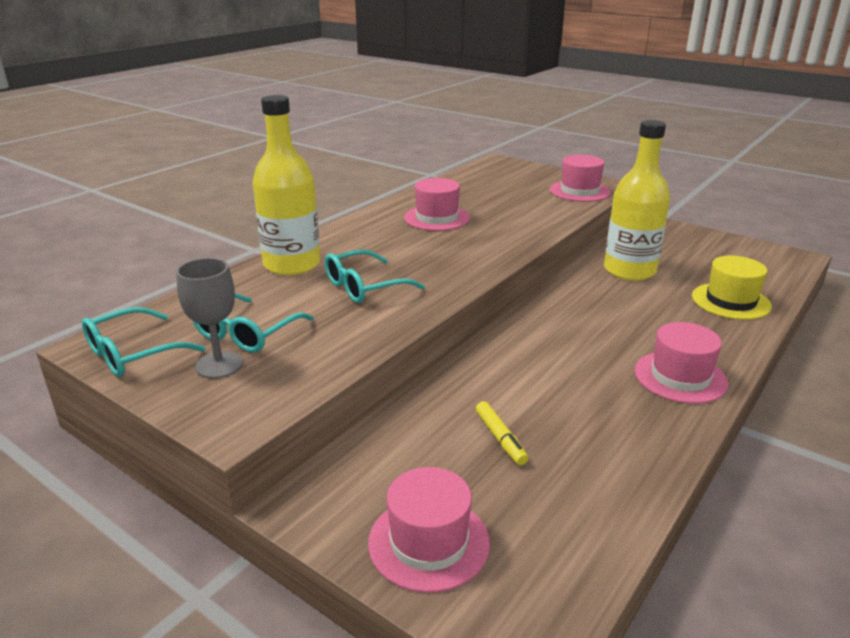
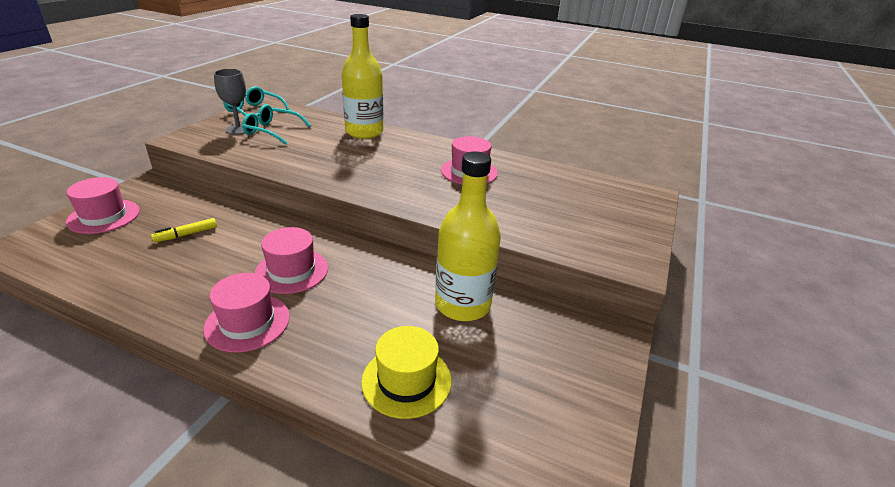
camera: 75 degrees right, 5 degrees up
(364, 287) = (333, 155): turquoise glasses -> none
(580, 191) = (594, 244): pink hat -> pink hat (292, 271)

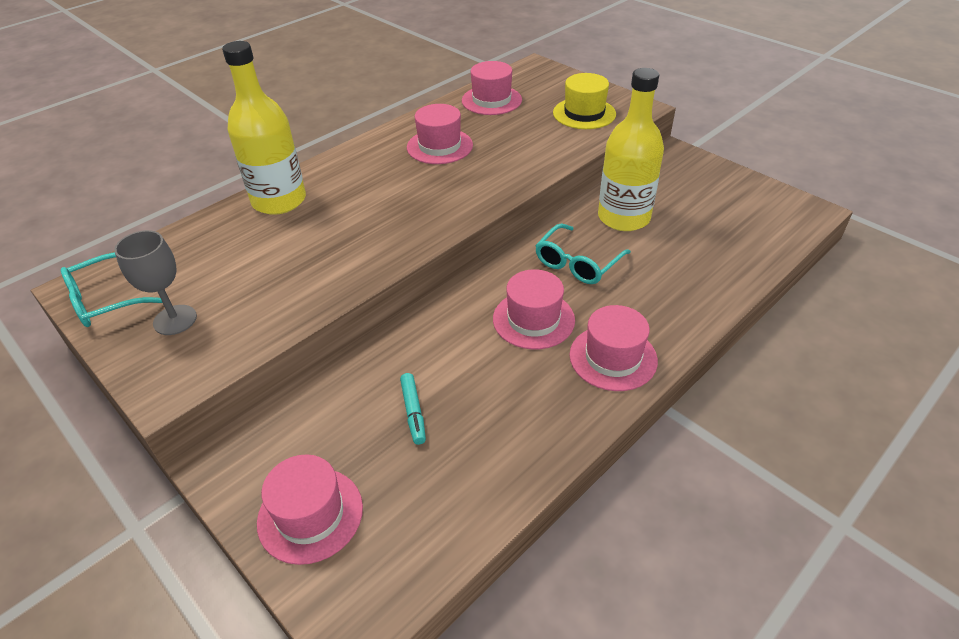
camera: 65 degrees left, 10 degrees up
(186, 234) = (413, 412): yellow marker -> turquoise marker
(272, 131) = (210, 284): turquoise glasses -> turquoise glasses (577, 263)
(406, 380) = (710, 266): yellow hat -> yellow hat (584, 113)
(563, 182) = (491, 100): none -> pink hat

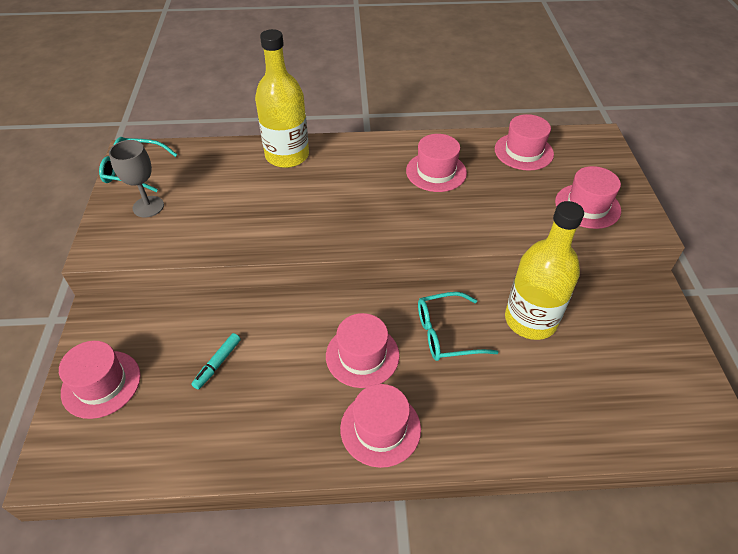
camera: 40 degrees right, 5 degrees up
(584, 113) = (587, 206): yellow hat -> pink hat

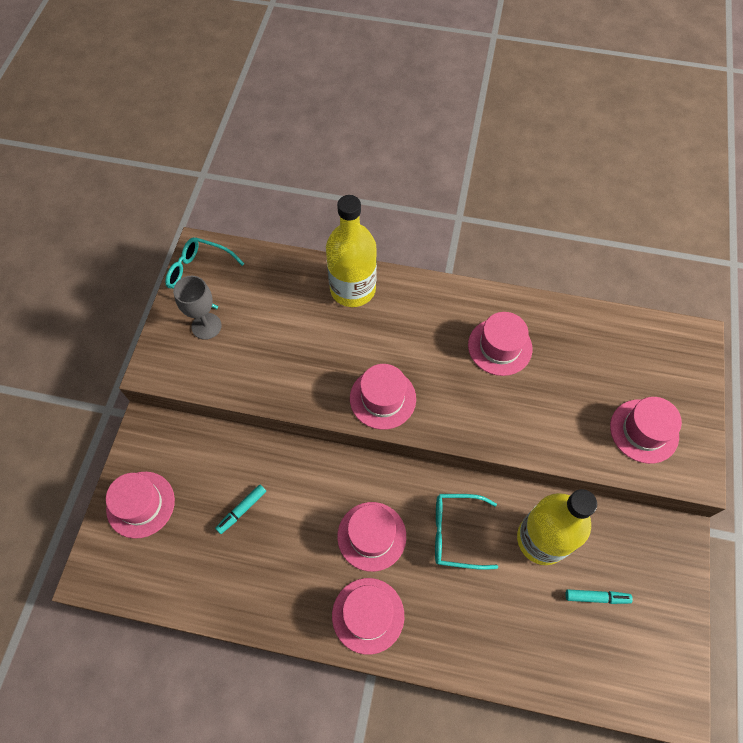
camera: 15 degrees right, 15 degrees up
(523, 151) = (603, 340): pink hat -> pink hat (383, 398)
(602, 356) = (596, 597): none -> turquoise marker

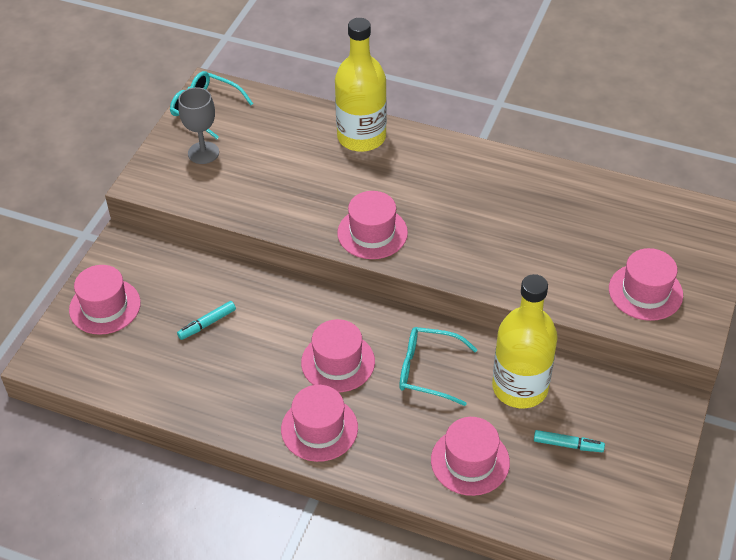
camera: 10 degrees right, 15 degrees down
(500, 347) = (506, 203): pink hat -> pink hat (470, 461)

